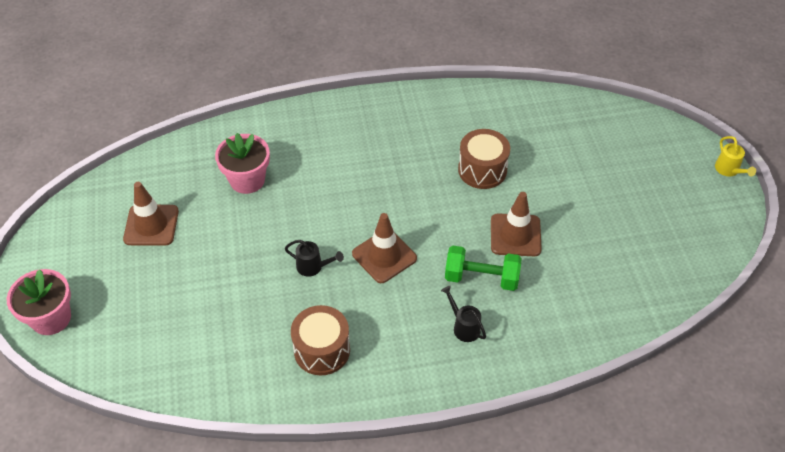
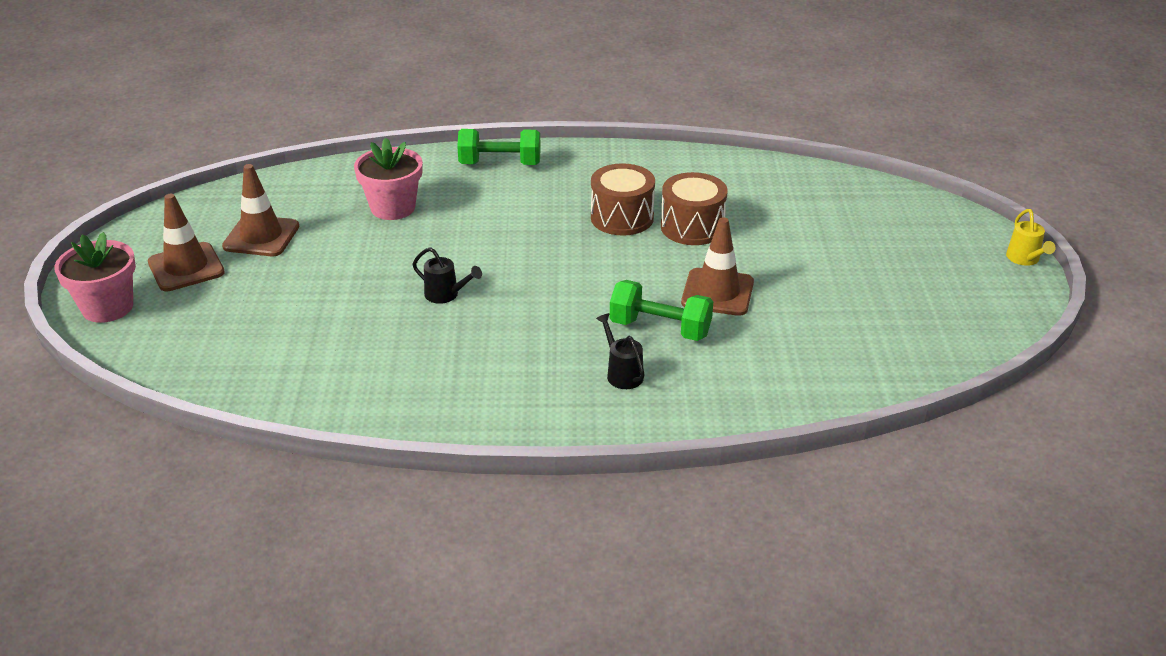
camera: 10 degrees right, 15 degrees down
(319, 121) = (500, 164): none -> green dumbbell
(322, 350) = (429, 375): brown drum -> brown drum (622, 218)
(384, 256) = (540, 294): brown traffic cone -> brown traffic cone (186, 267)

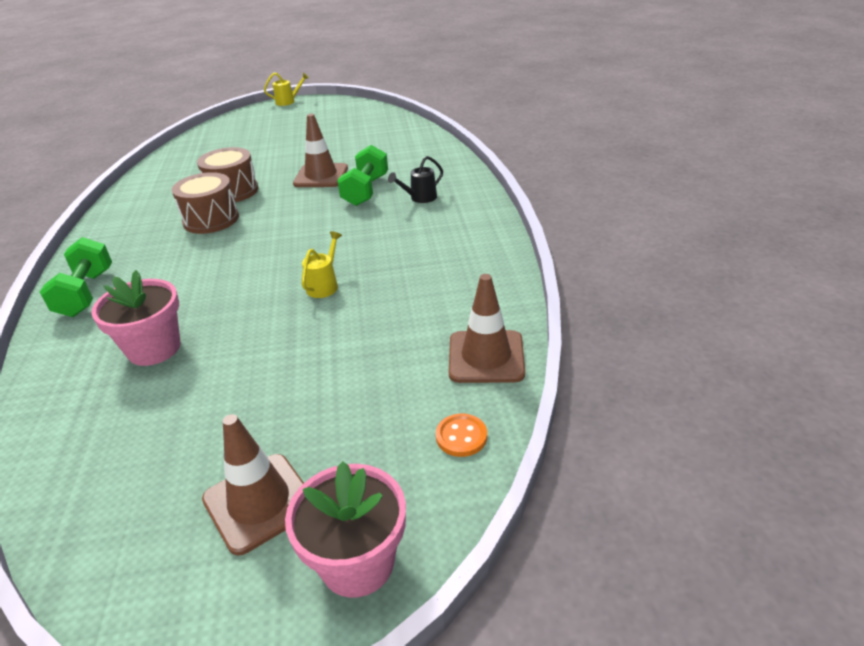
camera: 95 degrees left, 0 degrees up
(183, 362) = (461, 436): none -> orange button
(261, 236) = (193, 445): brown traffic cone -> brown traffic cone (486, 357)
(446, 295) = (324, 285): black watering can -> yellow watering can

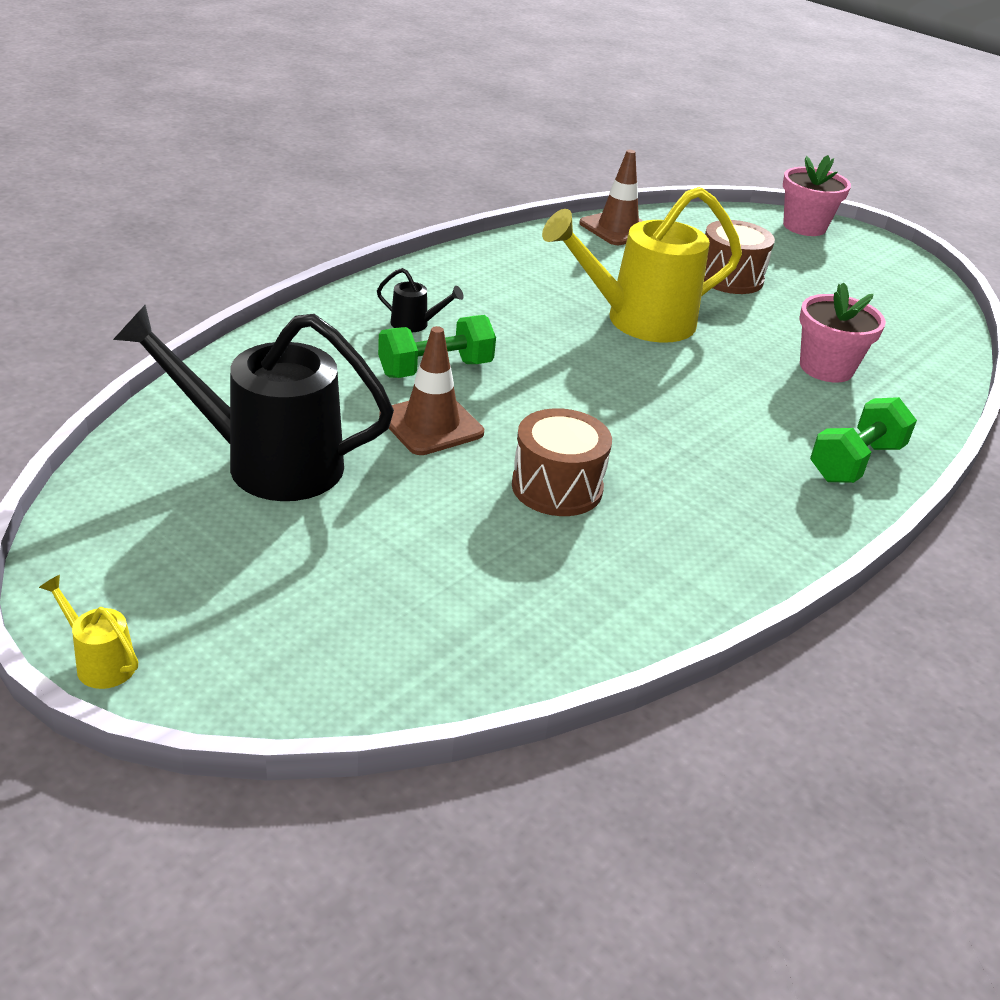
camera: 135 degrees left, 0 degrees up
(211, 219) = (638, 461): brown drum -> brown drum (730, 278)
(259, 502) = (829, 263): brown traffic cone -> none
(324, 285) = (638, 321): yellow watering can -> yellow watering can, size x2.48
(347, 137) = (267, 463): none -> black watering can
(461, 436) = (694, 221): orange button -> none

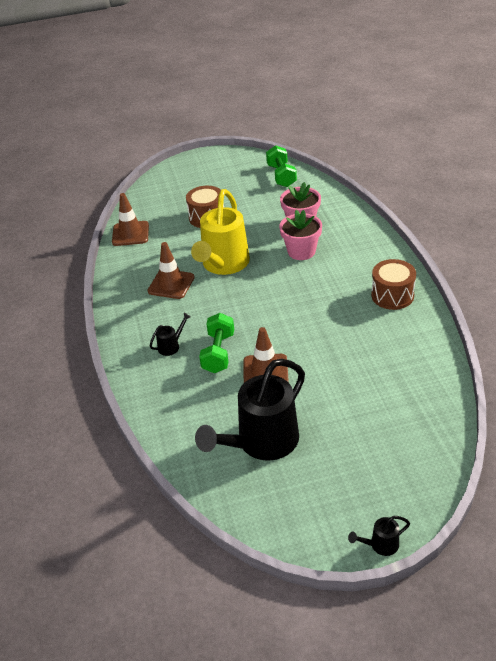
camera: 50 degrees left, 5 degrees up
(100, 662) = (380, 545): yellow watering can -> black watering can
(546, 289) = (171, 284): none -> brown traffic cone
(557, 487) = (338, 346): brown drum -> brown drum (392, 295)
(804, 226) = (178, 171): pink flower pot -> pink flower pot (301, 251)
(855, 462) = (372, 248): green dumbbell -> green dumbbell (281, 176)

